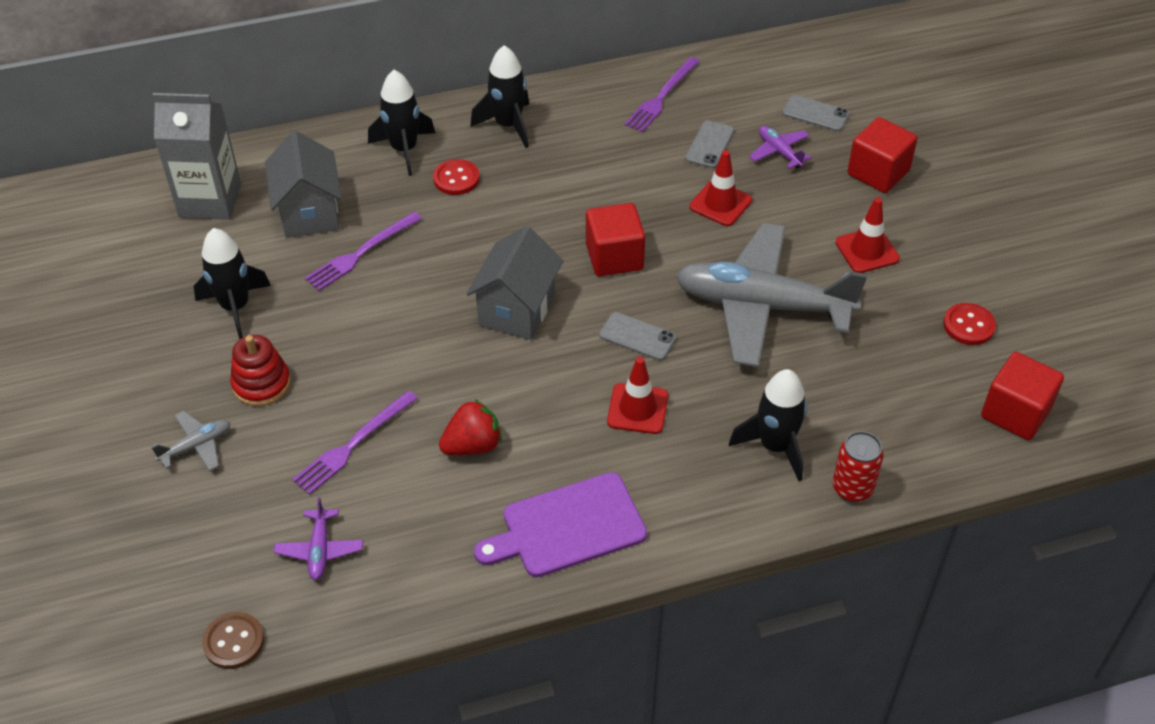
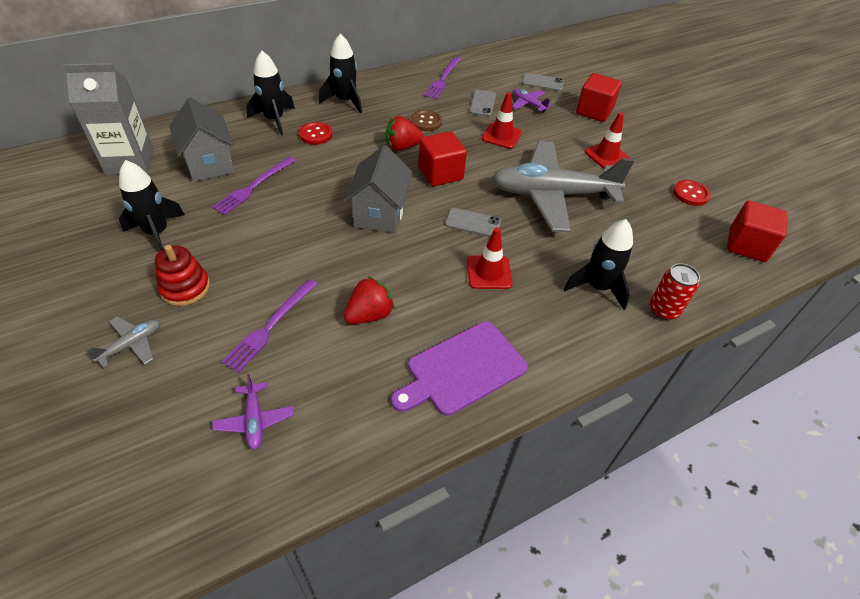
camera: 15 degrees left, 0 degrees up
(234, 642) = (183, 523): brown button -> brown button (426, 122)
(572, 209) = (402, 147): none -> red strawberry

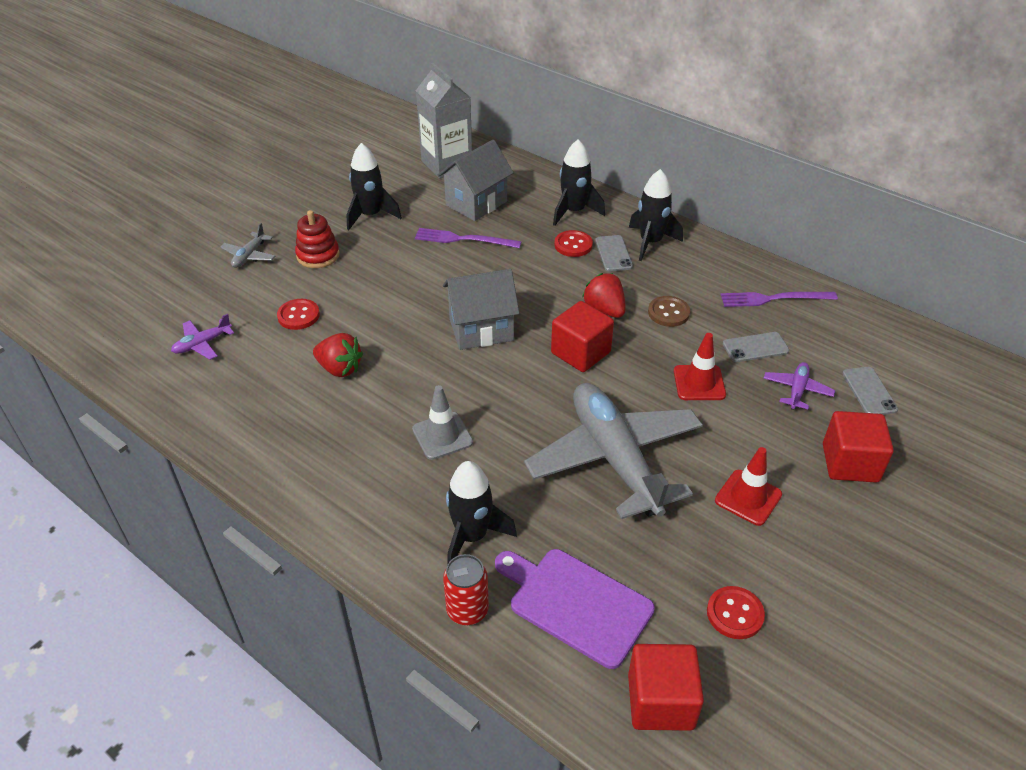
camera: 70 degrees right, 5 degrees down
(132, 345) = (249, 256): grey plane -> grey plane turned 90 degrees clockwise
(270, 326) = (298, 315): purple fork -> red button
(462, 369) = (301, 451): purple cutting board -> purple cutting board (576, 603)
(473, 223) = (513, 402): grey phone -> grey phone (613, 253)
(489, 272) = (442, 436): red traffic cone -> grey traffic cone

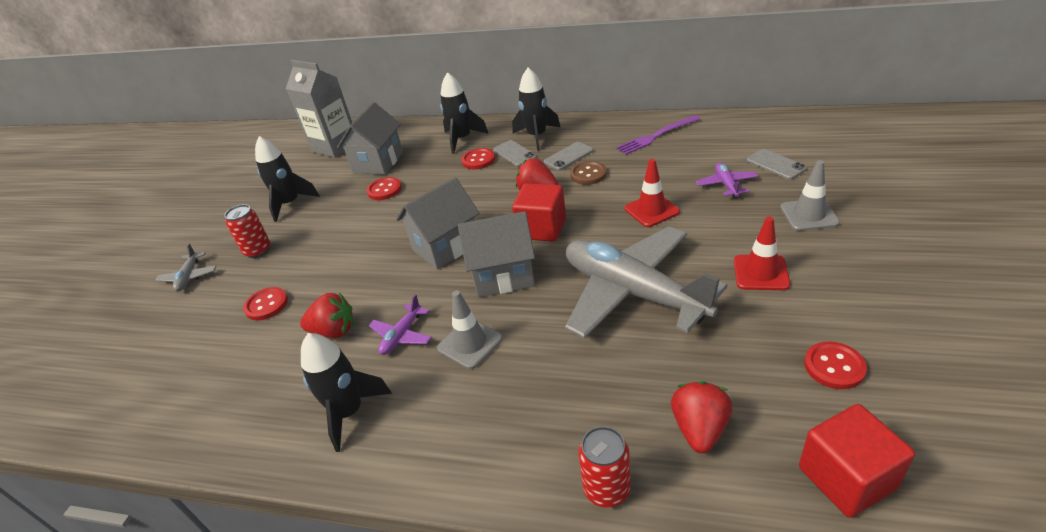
camera: 20 degrees left, 5 degrees down
(202, 344) = (177, 370): purple plane -> purple plane (402, 335)
(318, 255) = (258, 251): red stacking toy -> red can
(463, 239) = (384, 190): purple fork -> red button
(472, 536) = (559, 417): black rocket -> black rocket (349, 412)
(512, 385) = (503, 276): none -> grey house
(576, 603) = (699, 429): purple cutting board -> red strawberry
(755, 347) = (671, 170): grey phone -> grey phone (568, 156)
(850, 463) = (809, 215): red cube -> grey traffic cone

